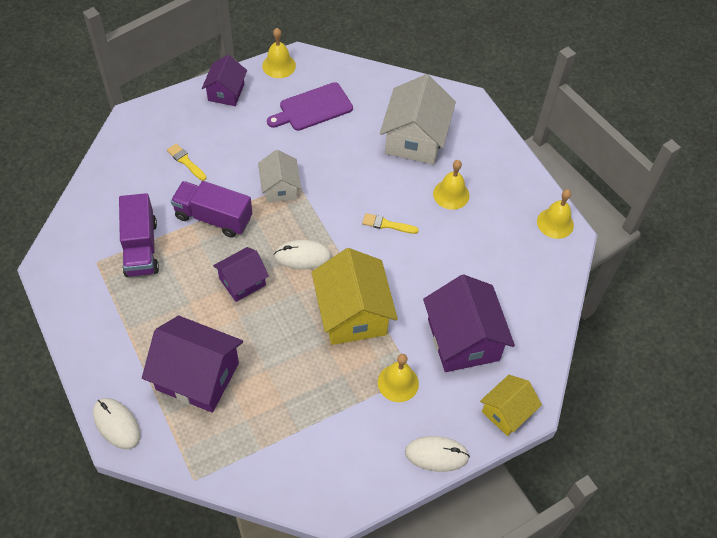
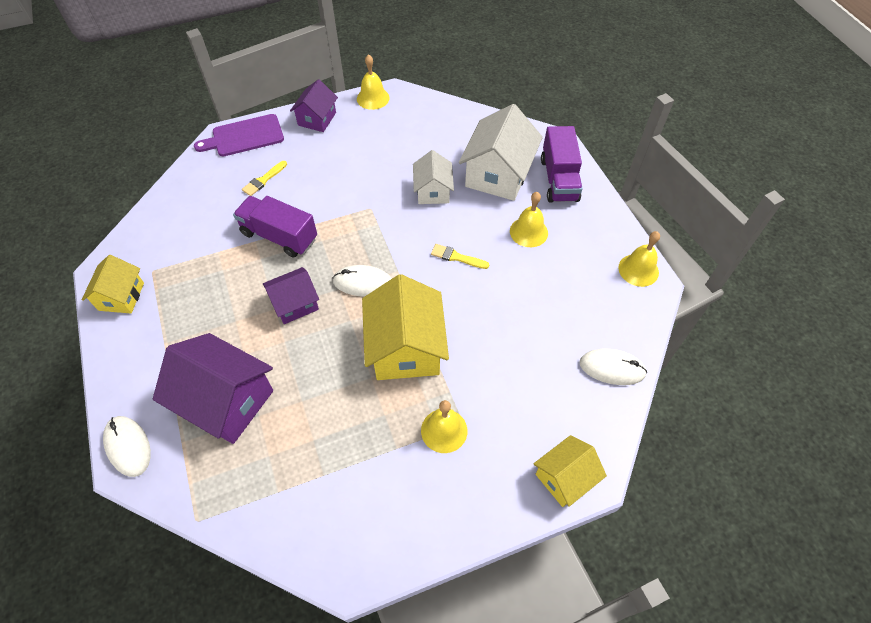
camera: 10 degrees right, 0 degrees up
(73, 289) = (121, 296): none -> yellow house
(141, 247) = (200, 260): purple truck -> purple truck (559, 179)
(185, 161) = (263, 180): yellow brush -> yellow brush turned 105 degrees counterclockwise
(280, 188) = (352, 212): white house -> white house (433, 191)
(313, 108) = (399, 139): purple cutting board -> purple cutting board (244, 136)
(436, 454) = (476, 521): white mouse -> white mouse (612, 368)
(463, 339) = (523, 388): purple house -> none

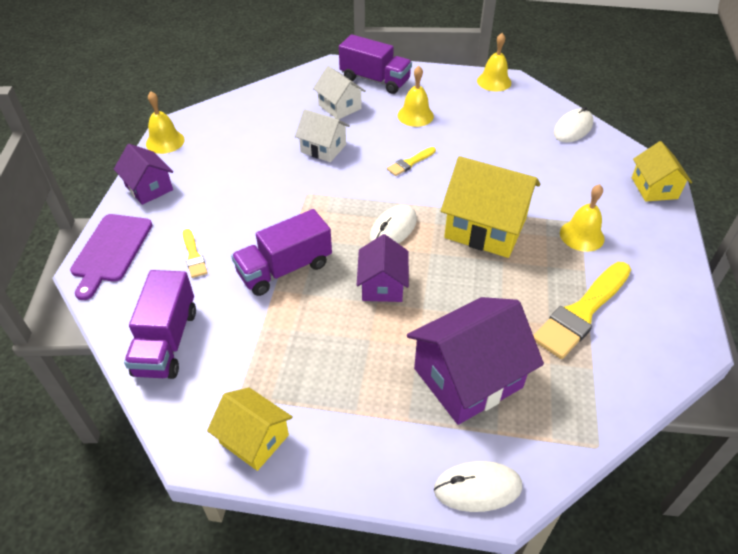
camera: 60 degrees left, 10 degrees down
(180, 209) = (166, 341): none -> purple truck
(340, 462) = (582, 312): none -> yellow brush
(498, 174) = (339, 107): white house -> white house, size x0.59

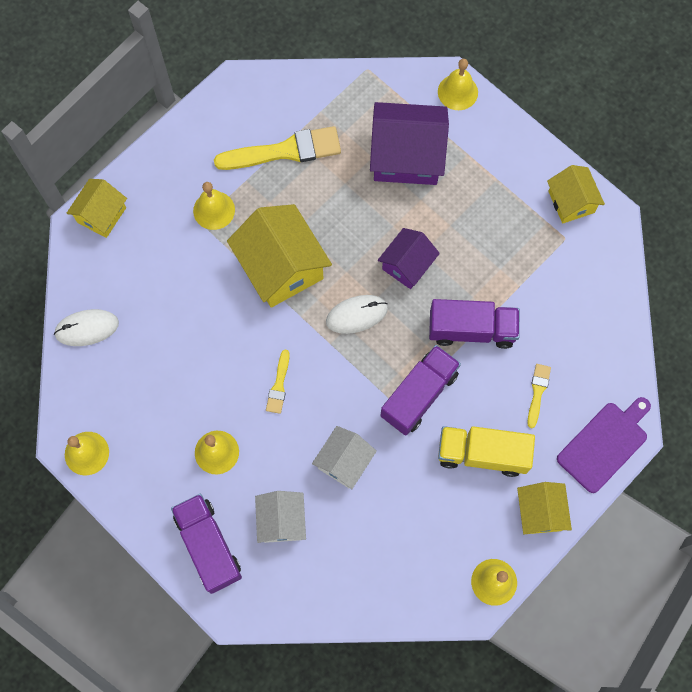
camera: 145 degrees left, 25 degrees up
(149, 188) = (540, 512): purple house -> yellow house
(166, 341) = (596, 316): purple truck -> purple truck (419, 395)
(218, 198) = (482, 454): none -> yellow truck
(323, 148) = (344, 462): white house -> white house turned 60 degrees clockwise
(410, 163) = (279, 385): yellow brush -> yellow brush turned 105 degrees clockwise
(477, 488) = (457, 92): white mouse -> yellow bell

